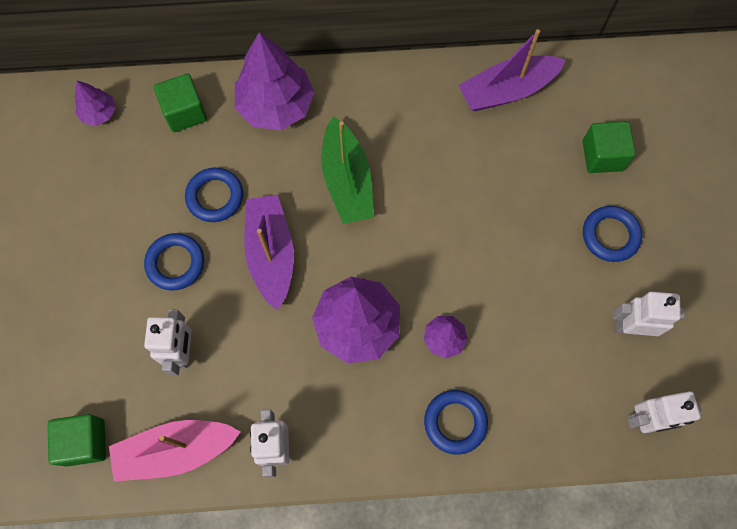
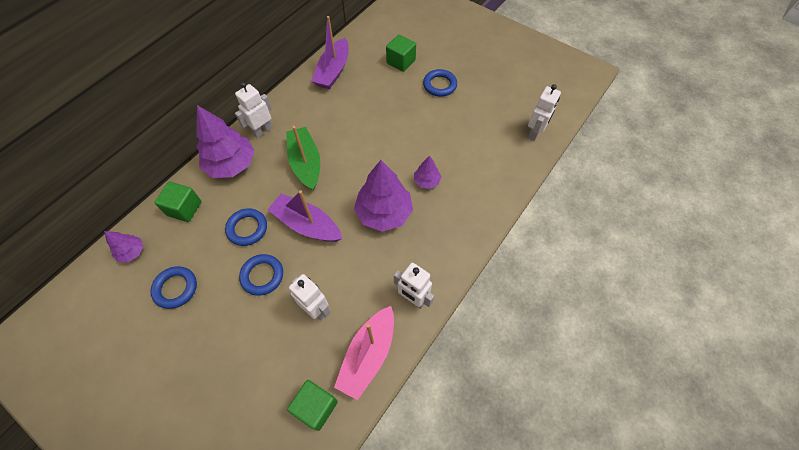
camera: 50 degrees left, 10 degrees down
(347, 181) = (306, 163): green boat -> green boat turned 135 degrees counterclockwise
(455, 422) = (472, 207): blue ring -> blue ring (176, 288)
(631, 327) = (488, 108): white robot -> white robot (262, 131)

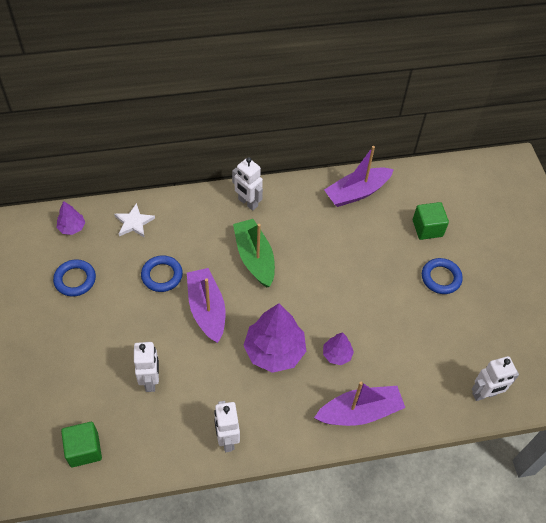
camera: 40 degrees right, 5 degrees down
(184, 208) = (134, 222): green cube -> white star
(231, 164) = (198, 213): purple tree -> none
(262, 131) = (247, 203): white robot -> white robot turned 135 degrees counterclockwise
(262, 276) = (138, 321): blue ring -> none
(306, 163) = (254, 258): green boat -> green boat turned 45 degrees counterclockwise
(368, 355) = (153, 448): pink boat -> none
(478, 205) = (360, 412): none -> purple boat

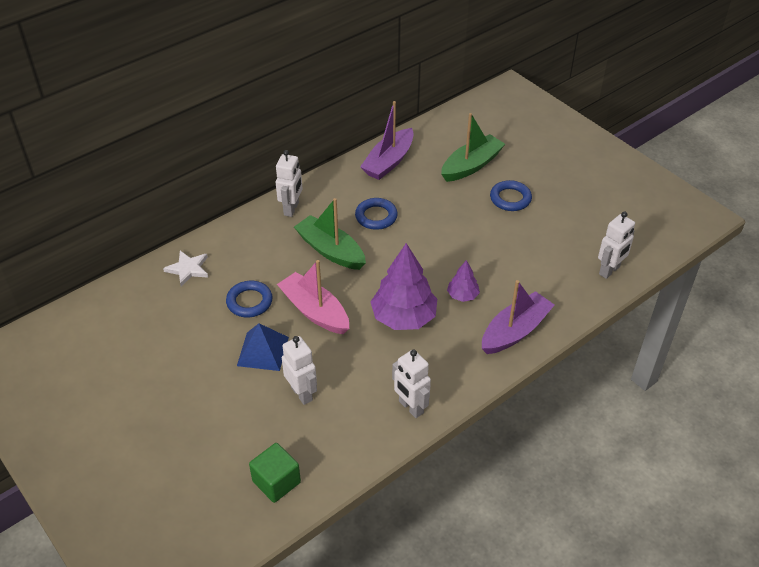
camera: 25 degrees left, 10 degrees down
(72, 228) = (125, 299): purple tree -> none
(75, 280) = (161, 342): blue ring -> blue ring (376, 216)
(144, 326) = (262, 351): none -> blue pyramid
(207, 309) = (314, 311): purple boat -> pink boat
(247, 203) = (291, 209): white robot -> white robot turned 90 degrees counterclockwise
(427, 228) = (471, 165): green cube -> green boat

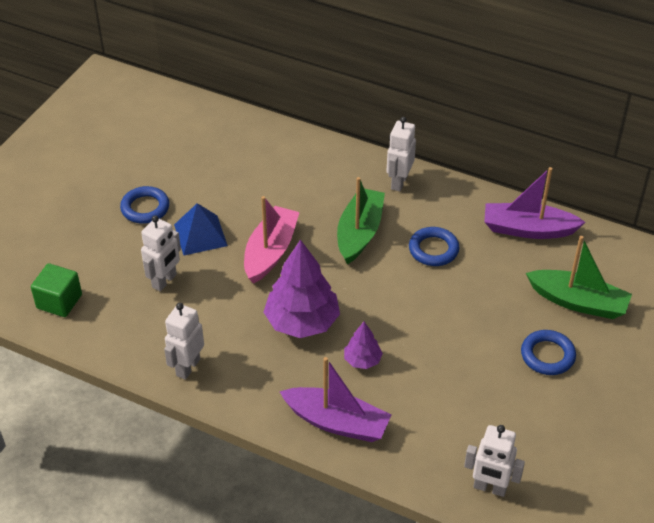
camera: 65 degrees right, 0 degrees up
(188, 269) = (271, 145): white star -> none
(249, 302) = (255, 202): blue ring -> blue ring (145, 208)
(291, 209) = (399, 182): white robot -> white robot turned 120 degrees clockwise

